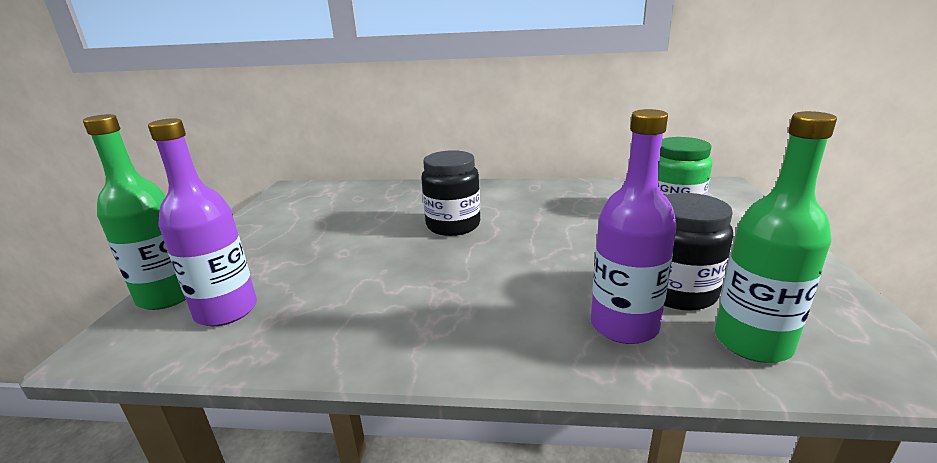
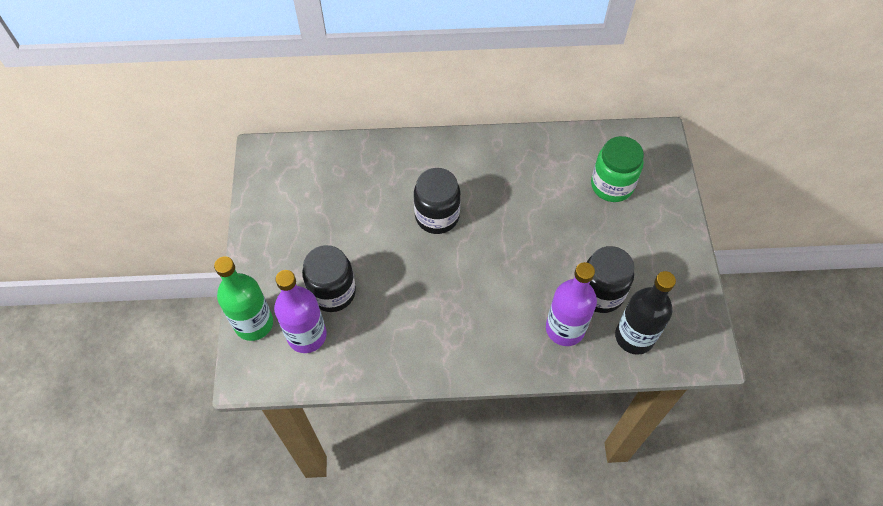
camera: 10 degrees left, 35 degrees up
(292, 274) = (332, 292): none -> black jar
(752, 342) = (634, 337): green bottle -> black bottle

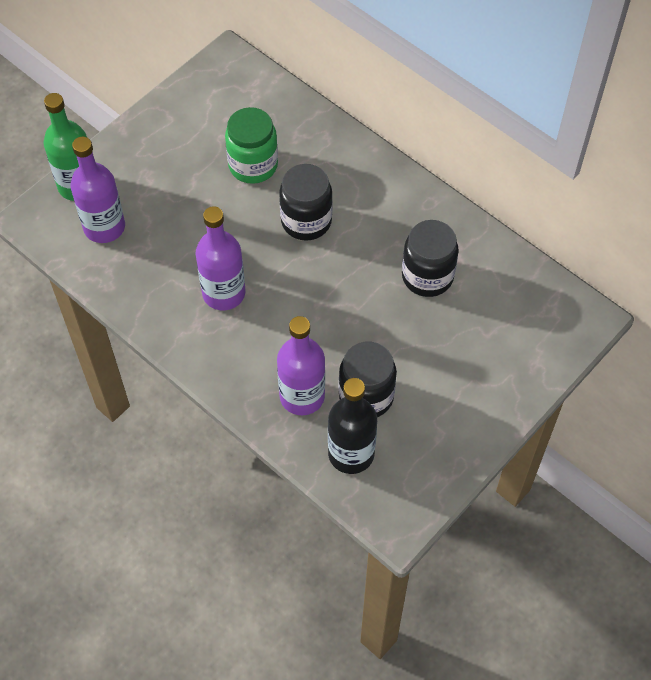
camera: 45 degrees right, 0 degrees up
(332, 292) = (158, 211): black jar -> black jar (427, 276)
(440, 308) = (224, 293): none -> purple bottle
(612, 185) = (488, 321): green jar -> green jar (253, 165)

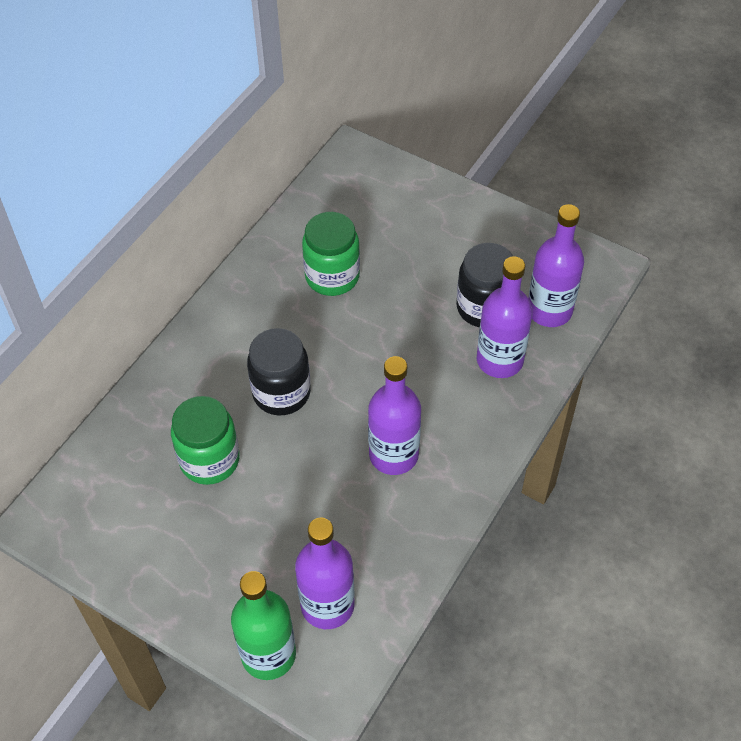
camera: 100 degrees left, 5 degrees down
(351, 453) = (549, 310): black bottle -> purple bottle
(427, 276) = (332, 276): black jar -> green jar

